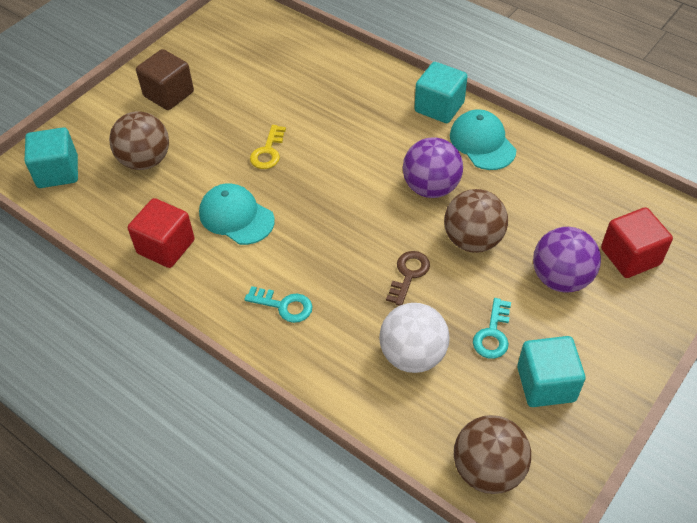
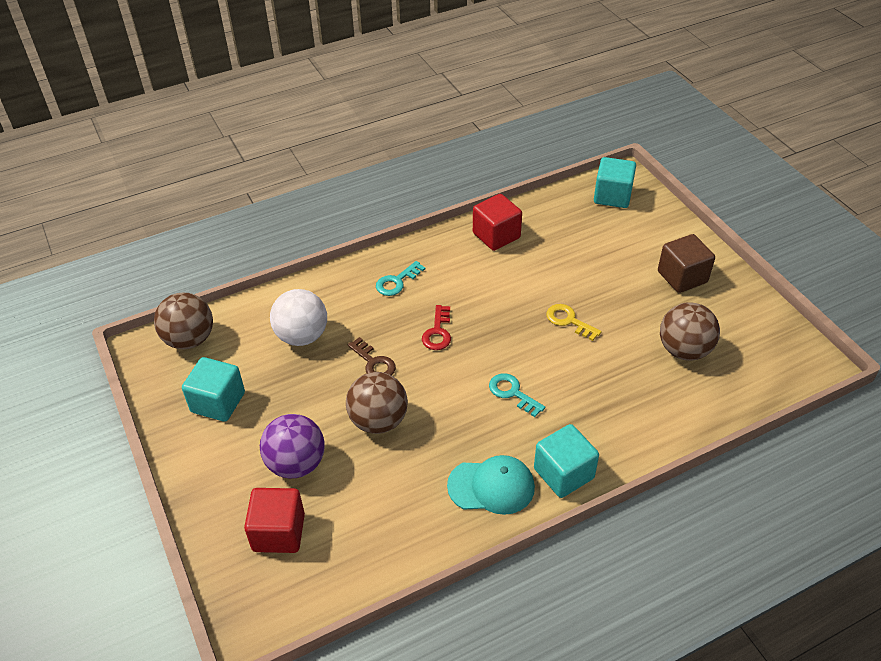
camera: 115 degrees right, 5 degrees down
(145, 161) = (599, 244): brown ball -> brown ball (684, 350)
(236, 216) = (503, 280): turquoise cap -> none
(338, 241) = (438, 332): none -> red key
(431, 188) = (457, 418): purple ball -> none
(493, 334) = (282, 391): turquoise key -> turquoise key (512, 393)

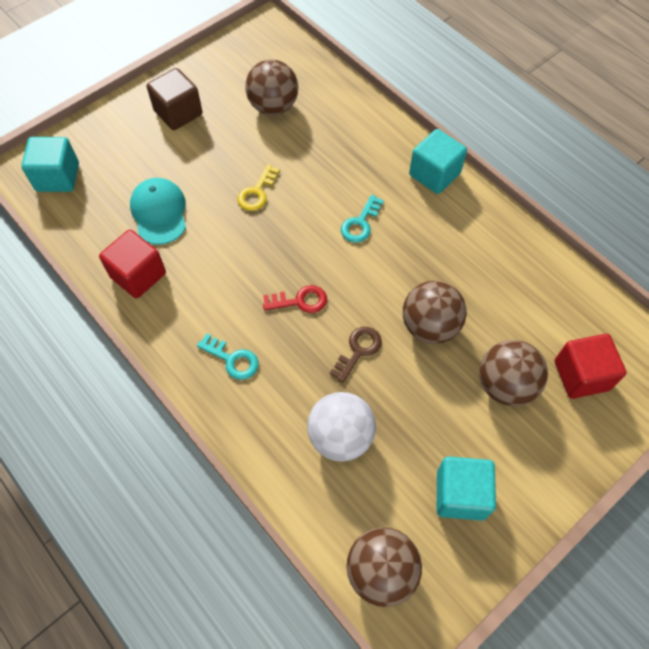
camera: 105 degrees left, 15 degrees up
(296, 464) = (505, 385): purple ball -> brown ball
(491, 486) = (467, 221): turquoise cap -> turquoise cap (159, 212)

